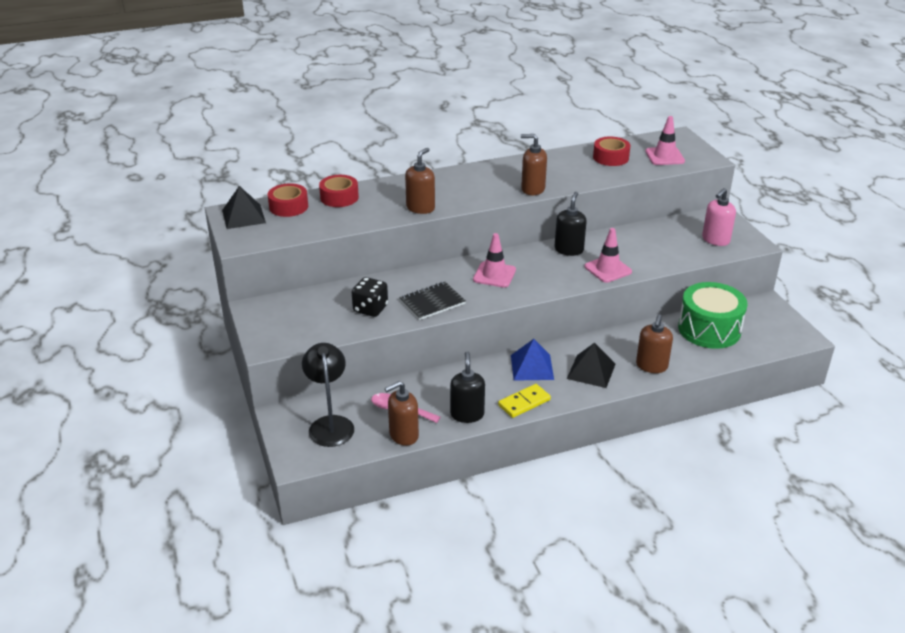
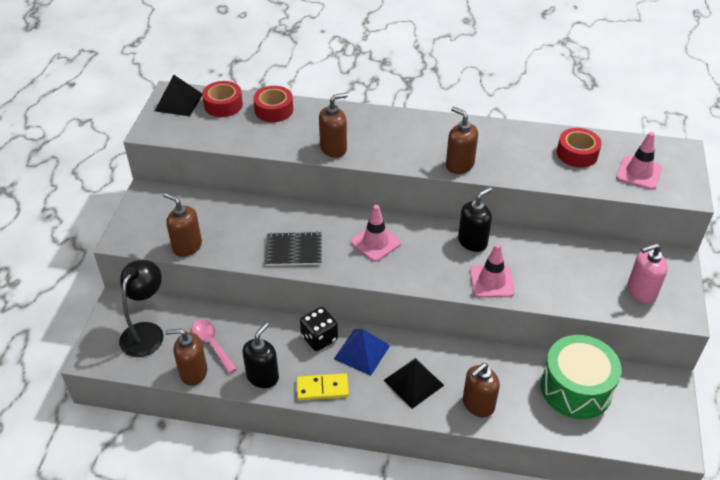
camera: 30 degrees right, 10 degrees up
(334, 331) = (187, 246): none -> brown soap dispenser
(370, 309) = (236, 235): black dice -> black dice (319, 338)

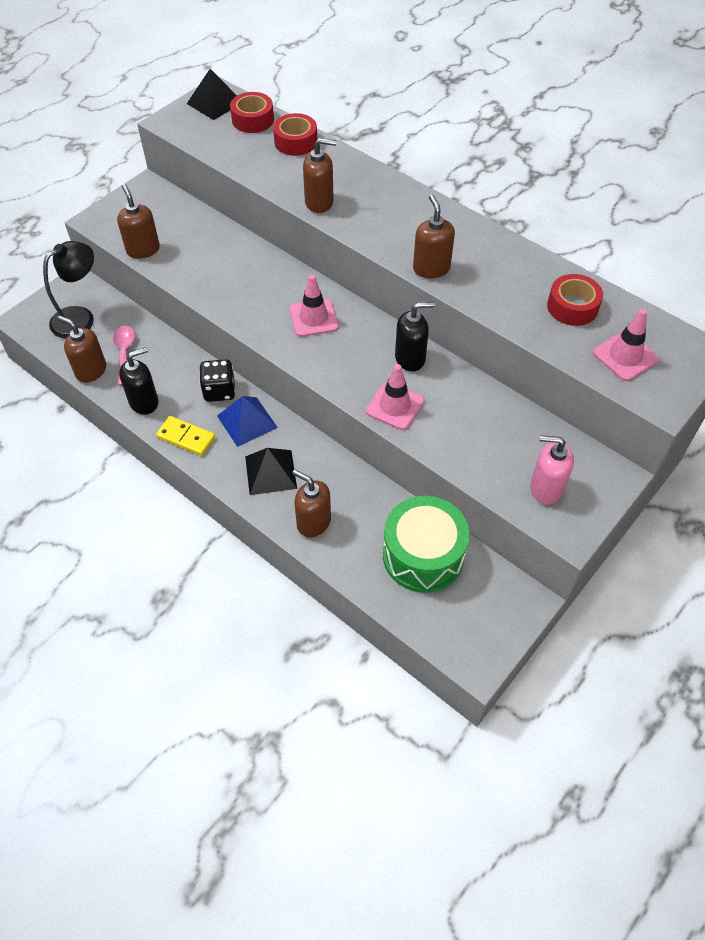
camera: 30 degrees right, 10 degrees up
(294, 250) = (232, 293): black notebook -> none
(478, 404) = (313, 522): brown soap dispenser -> brown soap dispenser turned 45 degrees clockwise

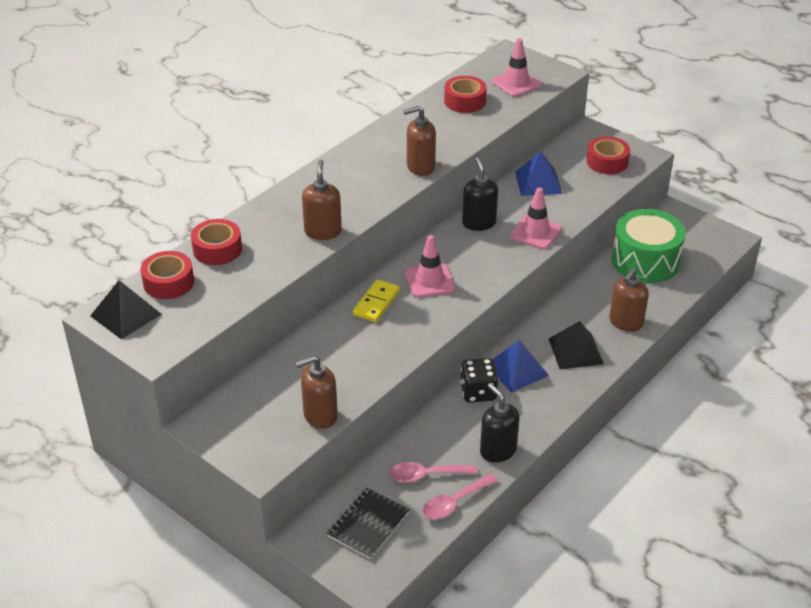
camera: 90 degrees left, 15 degrees down
(80, 317) = (368, 524): black lamp -> black notebook
(91, 371) = (454, 502): brown soap dispenser -> pink spoon
(186, 437) = (541, 413): yellow domino -> yellow domino (376, 303)
(492, 415) = (538, 182): none -> blue pyramid
(545, 488) = (607, 162): pink soap dispenser -> red tape

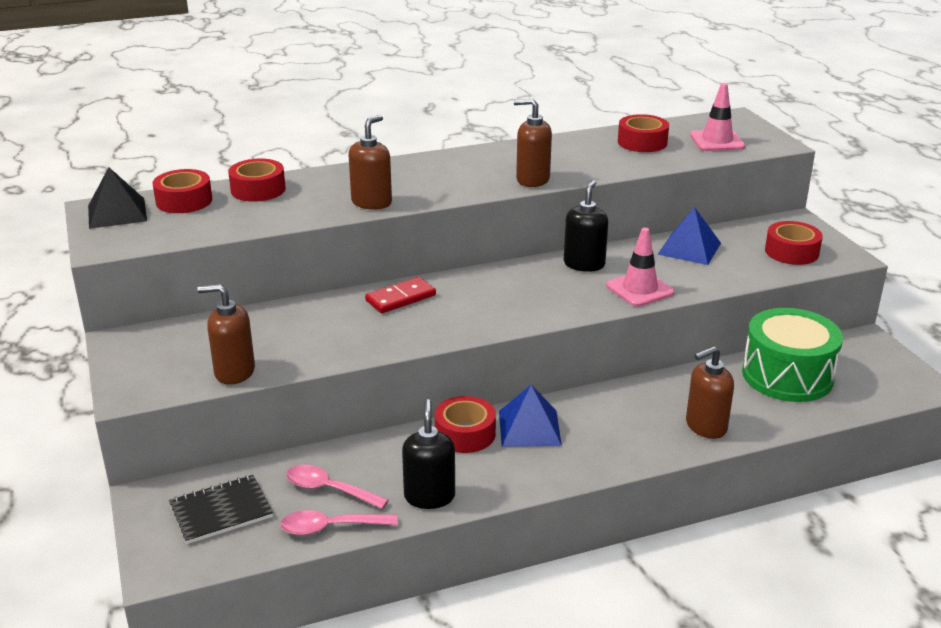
camera: 30 degrees right, 10 degrees down
(376, 303) = (400, 298): yellow domino -> red domino
(429, 281) = (476, 296): pink traffic cone -> none
(478, 392) = (465, 434): black dice -> red tape
(575, 351) = (616, 433): black pyramid -> none

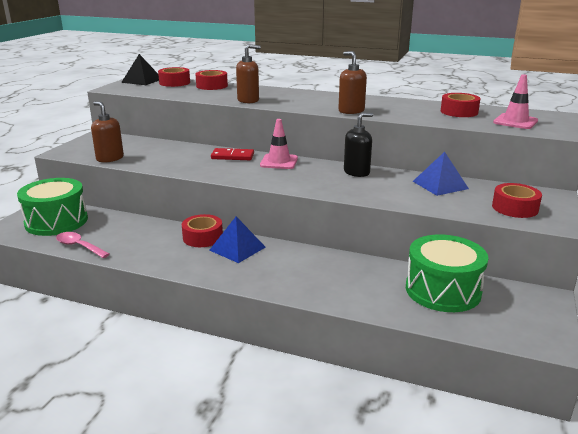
camera: 40 degrees right, 5 degrees down
(221, 511) = (56, 221): black notebook -> green drum
(328, 489) = (106, 232): pink spoon -> none
(429, 496) = (138, 254): black soap dispenser -> none
(639, 289) = (366, 192): pink traffic cone -> pink traffic cone (279, 162)
(705, 426) = (336, 291): brown soap dispenser -> none

